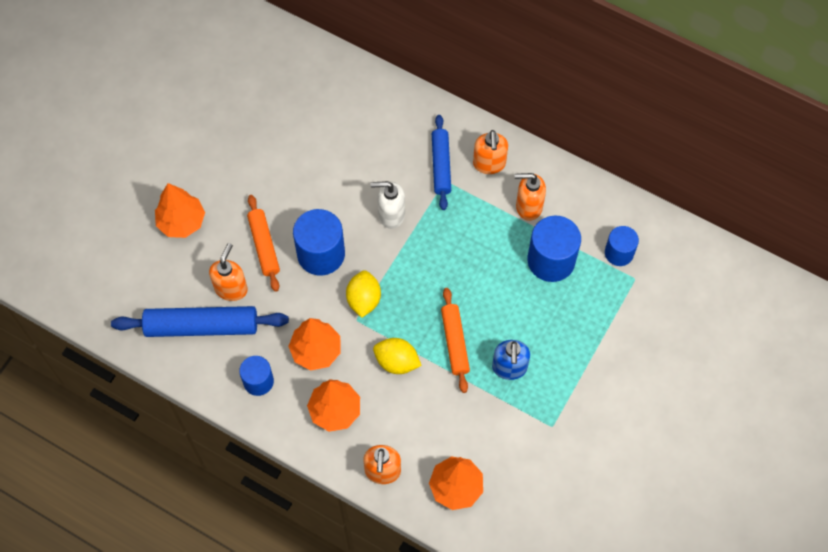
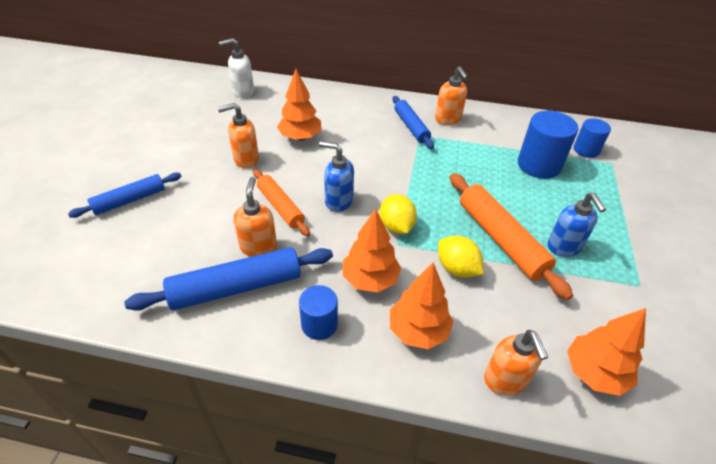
camera: 20 degrees left, 20 degrees down
(127, 199) = (129, 200): none -> blue rolling pin
(182, 222) = (191, 206): orange tree -> orange tree (300, 137)
(321, 254) = (338, 201): blue cylinder -> blue soap dispenser
(391, 214) = (387, 163): white soap dispenser -> white soap dispenser (243, 91)
(397, 362) = (457, 269): yellow lemon -> yellow lemon turned 45 degrees clockwise
(455, 342) = (501, 239): orange rolling pin -> orange rolling pin, size x1.58
(528, 206) = (495, 137): orange soap dispenser -> orange soap dispenser (246, 159)

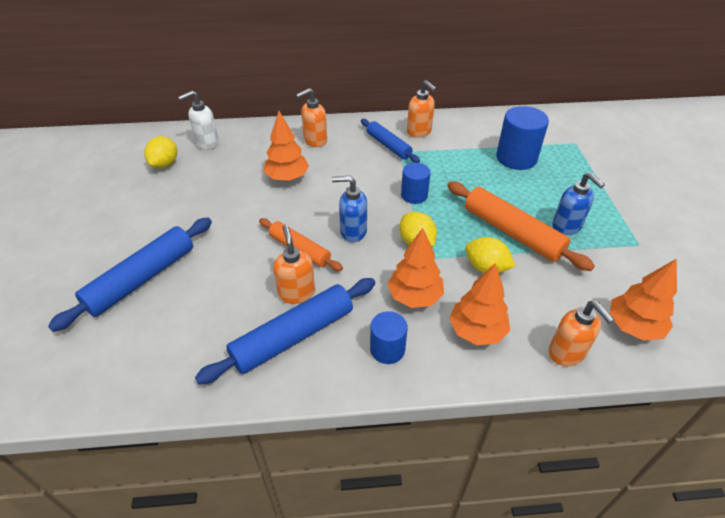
camera: 15 degrees left, 0 degrees up
(129, 200) = (142, 279): blue rolling pin -> blue rolling pin, size x1.58
(198, 103) = (165, 164): none -> yellow lemon
(246, 159) = (243, 211): orange soap dispenser -> orange soap dispenser (315, 141)
(586, 150) = (550, 136): blue cylinder -> blue cylinder (414, 195)

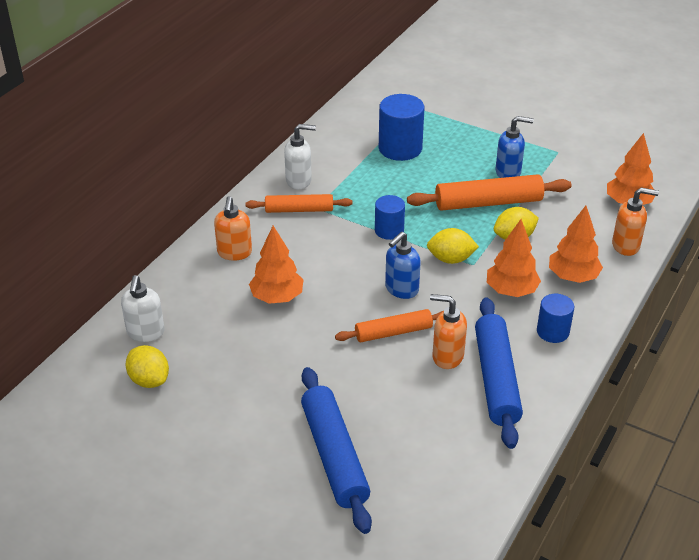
camera: 55 degrees left, 5 degrees down
(388, 146) = (299, 210): blue rolling pin -> orange rolling pin
(419, 132) = (299, 181): orange soap dispenser -> white soap dispenser

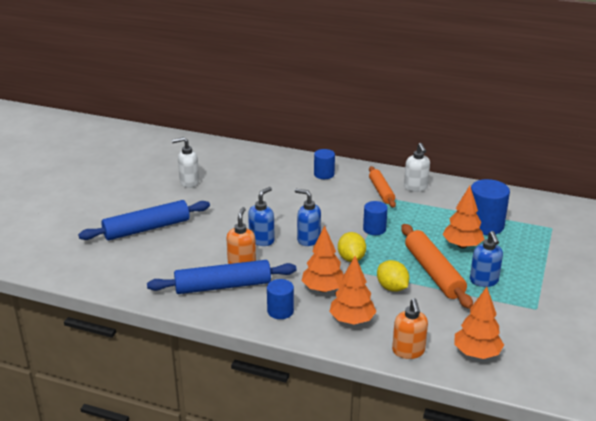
camera: 80 degrees right, 10 degrees down
(145, 333) = (240, 157): white soap dispenser -> white soap dispenser (189, 182)
(149, 380) = (202, 164): yellow lemon -> none
(234, 253) = (324, 174): orange soap dispenser -> blue cylinder
(277, 297) = (284, 194): orange tree -> orange tree (462, 245)
(393, 332) = (262, 240): orange rolling pin -> blue soap dispenser

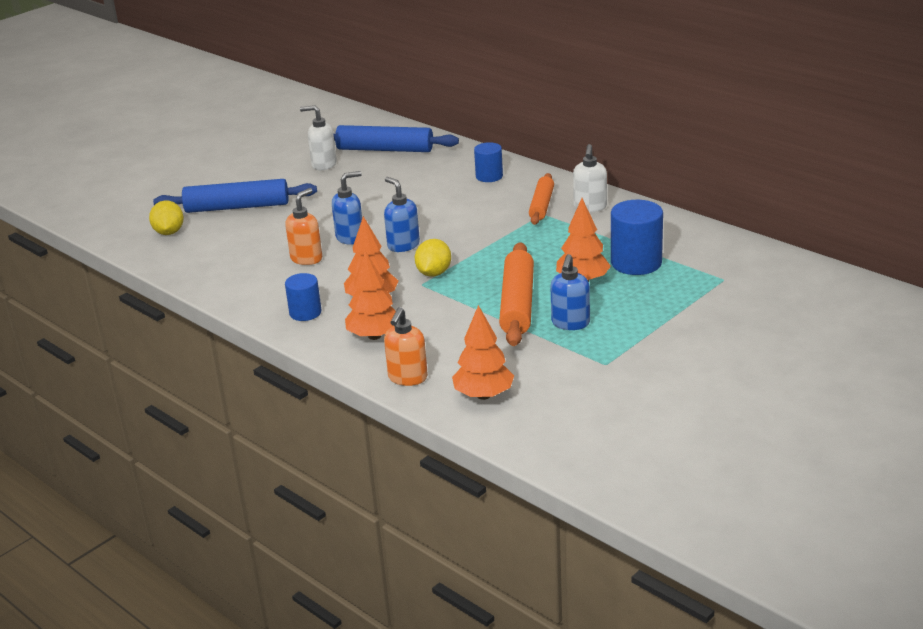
camera: 25 degrees right, 0 degrees up
(223, 286) = (267, 278): blue rolling pin -> blue rolling pin (385, 149)
(374, 229) = (492, 246): blue cylinder -> none
(392, 288) = (452, 311): yellow lemon -> yellow lemon (169, 232)

